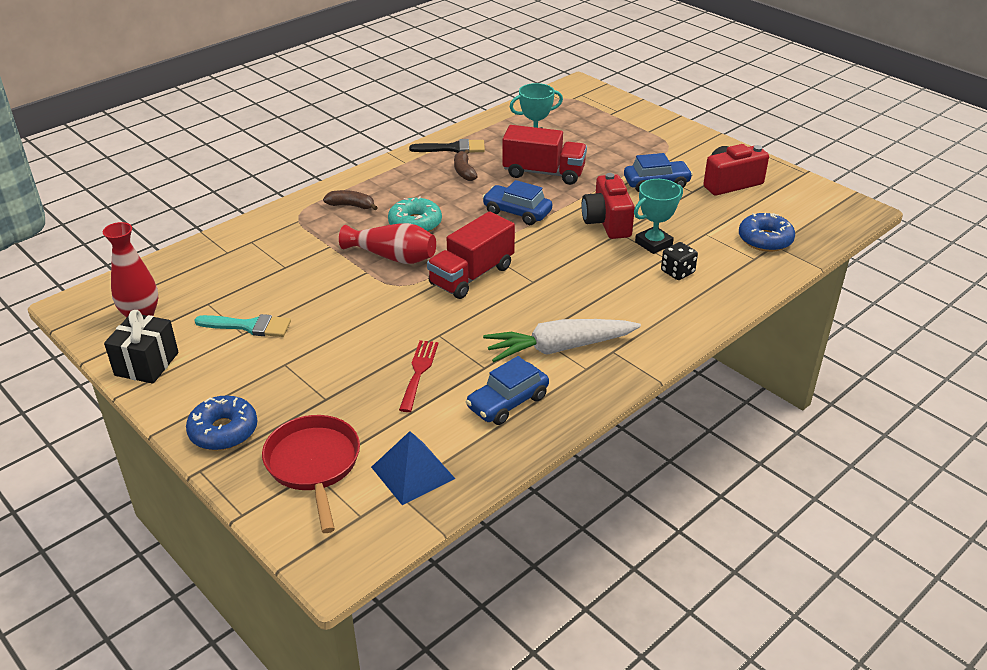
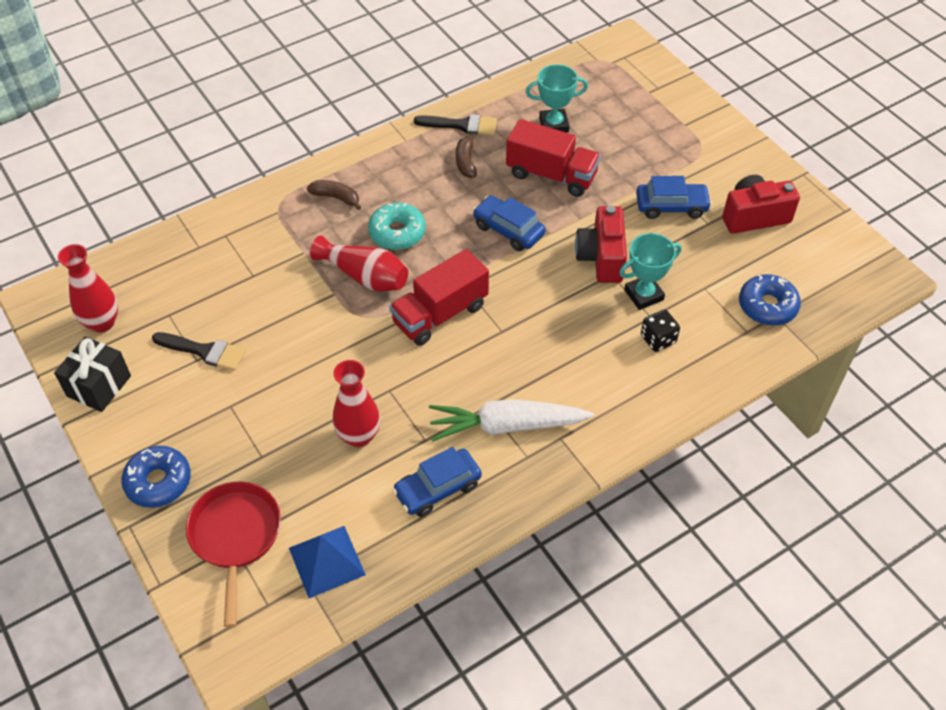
camera: 10 degrees right, 15 degrees up
(249, 326) = (204, 351): turquoise brush -> black brush
(419, 372) = (359, 436): red fork -> red vase

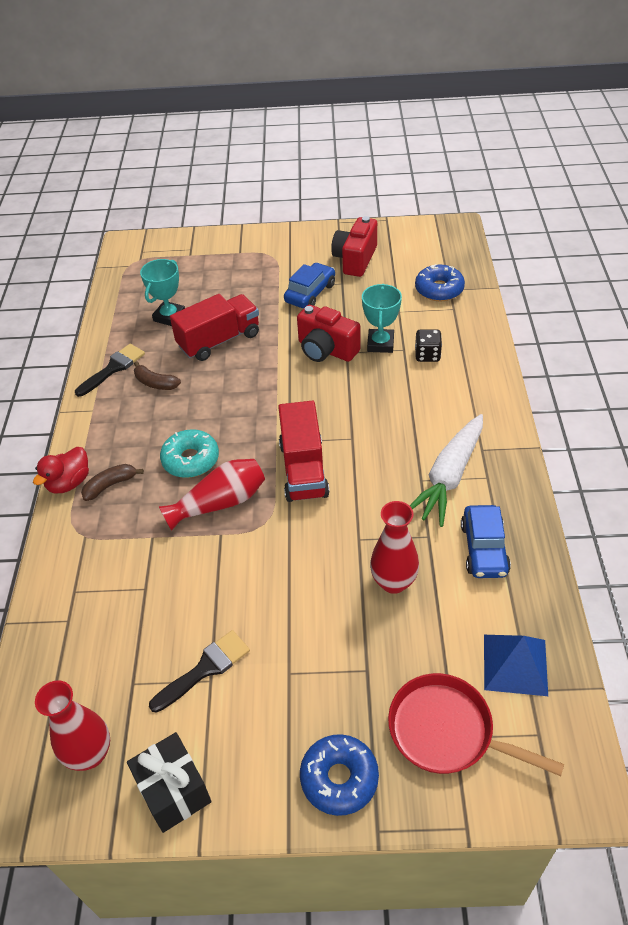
camera: 55 degrees left, 5 degrees down
(322, 171) = (69, 483): none -> red duck
(508, 230) = (252, 389): blue car -> none

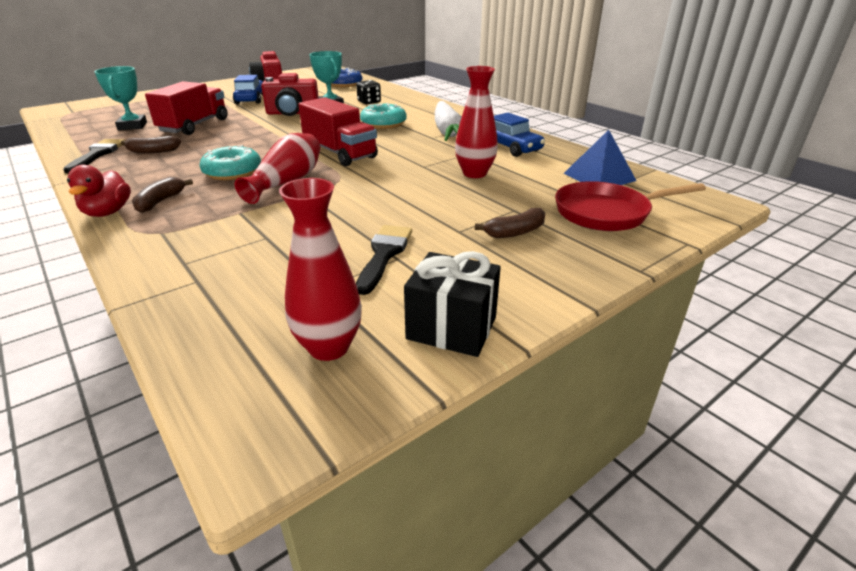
camera: 40 degrees left, 15 degrees down
(332, 706) = (515, 232): none -> brown banana
(339, 778) = (574, 260): blue donut -> none
(397, 421) = (383, 124): none -> turquoise donut

